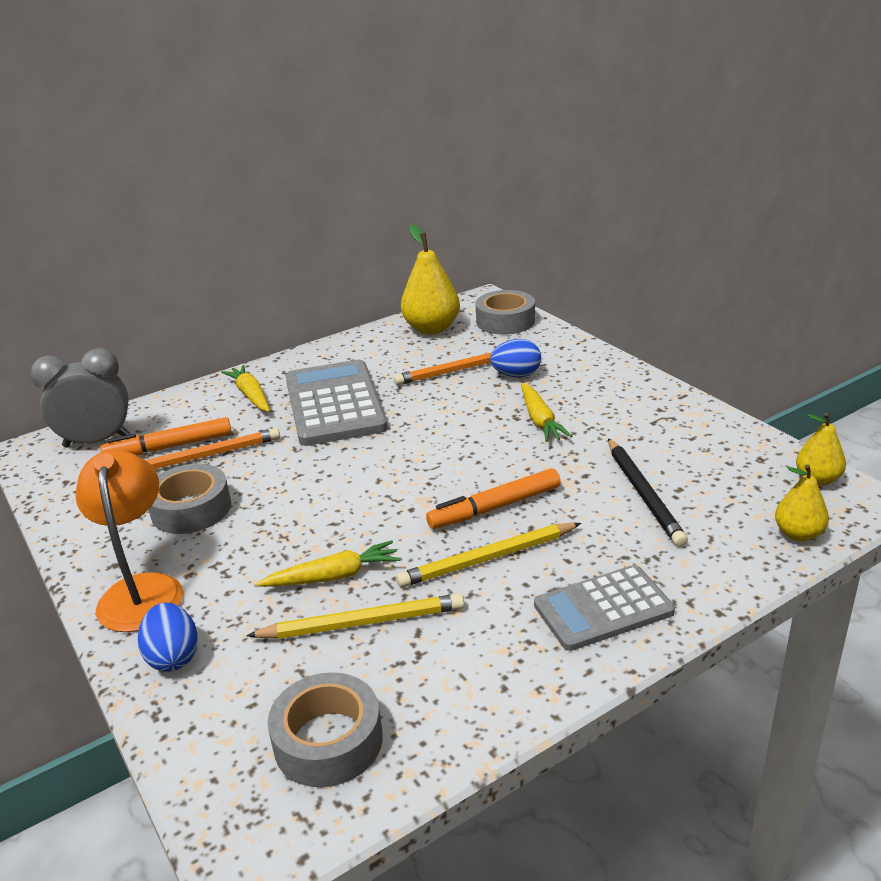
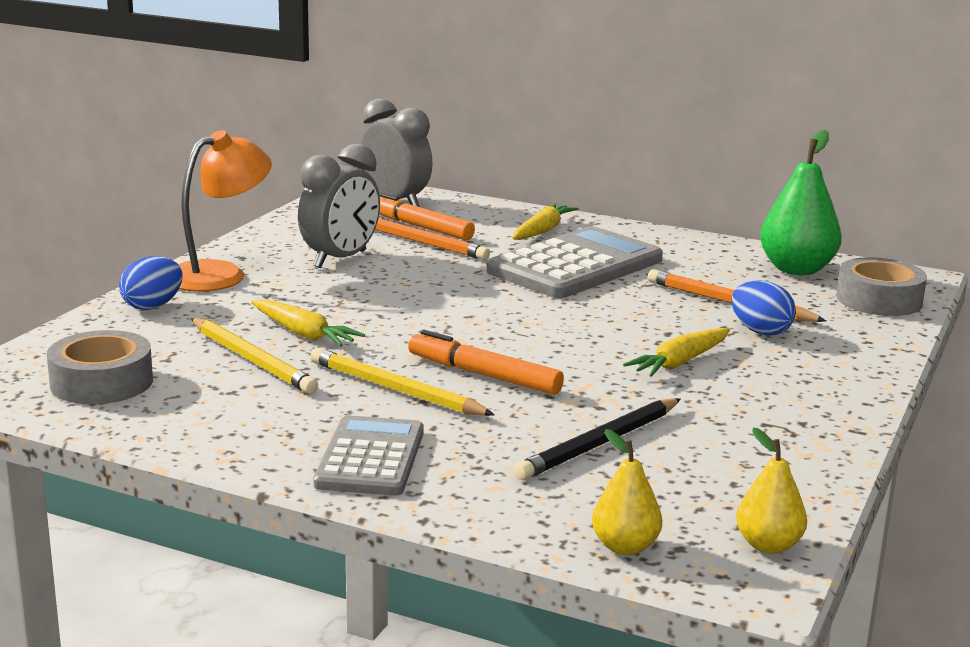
camera: 55 degrees right, 10 degrees down
(191, 509) = (340, 259): grey tape -> grey clock
(432, 329) = (797, 269): yellow pear -> green pear
(603, 608) = (370, 458): grey calculator -> grey calculator turned 60 degrees clockwise

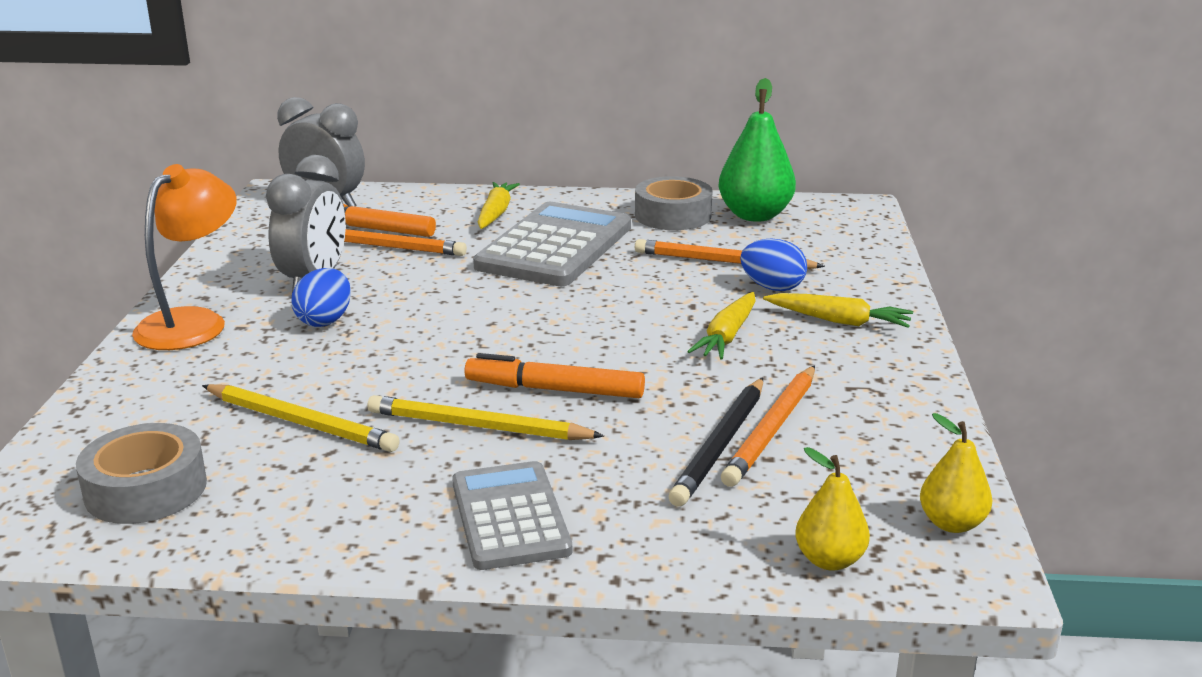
camera: 20 degrees left, 5 degrees up
(153, 306) = (143, 377): blue egg -> blue egg (325, 321)
(304, 334) = (335, 378): yellow carrot -> yellow carrot (839, 321)
(659, 441) = (772, 429): none -> orange pencil
(879, 300) = (846, 235): grey tape -> grey tape (673, 215)

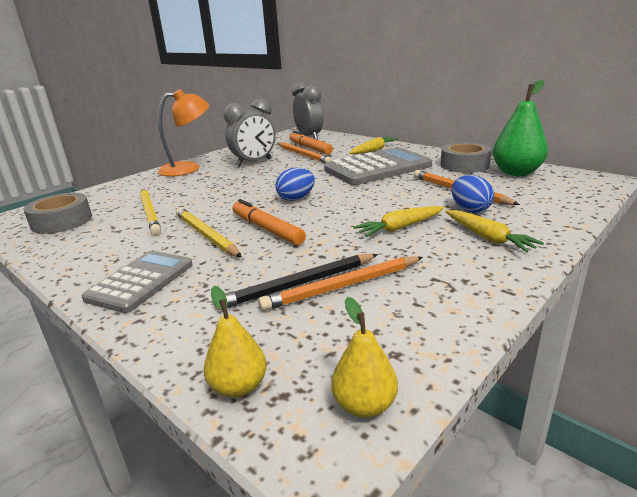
camera: 40 degrees right, 0 degrees up
(325, 321) = (230, 177): blue egg -> blue egg (296, 198)

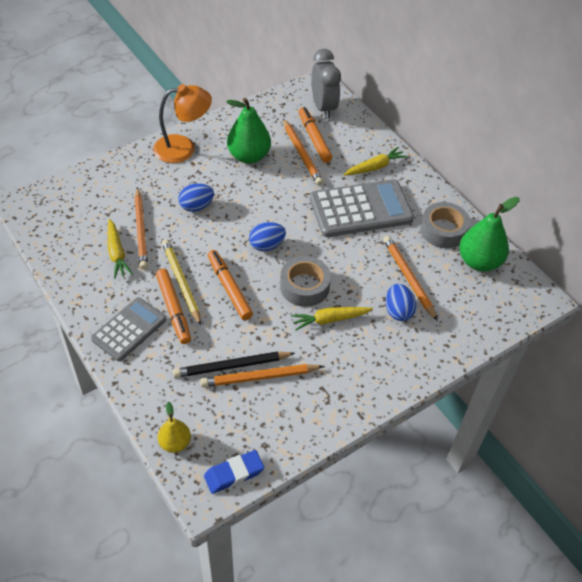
camera: 10 degrees right, 25 degrees up
(62, 221) = (69, 221): grey tape -> grey tape (304, 286)
(150, 213) = (141, 230): yellow pencil -> orange pencil
(201, 255) = (174, 309): none -> orange marker
(210, 191) = (196, 206): none -> blue egg
(254, 162) = (249, 156): grey clock -> green pear
(364, 405) = (234, 474): yellow pear -> blue eraser
(488, 238) = (386, 354): yellow carrot -> yellow carrot (117, 253)

